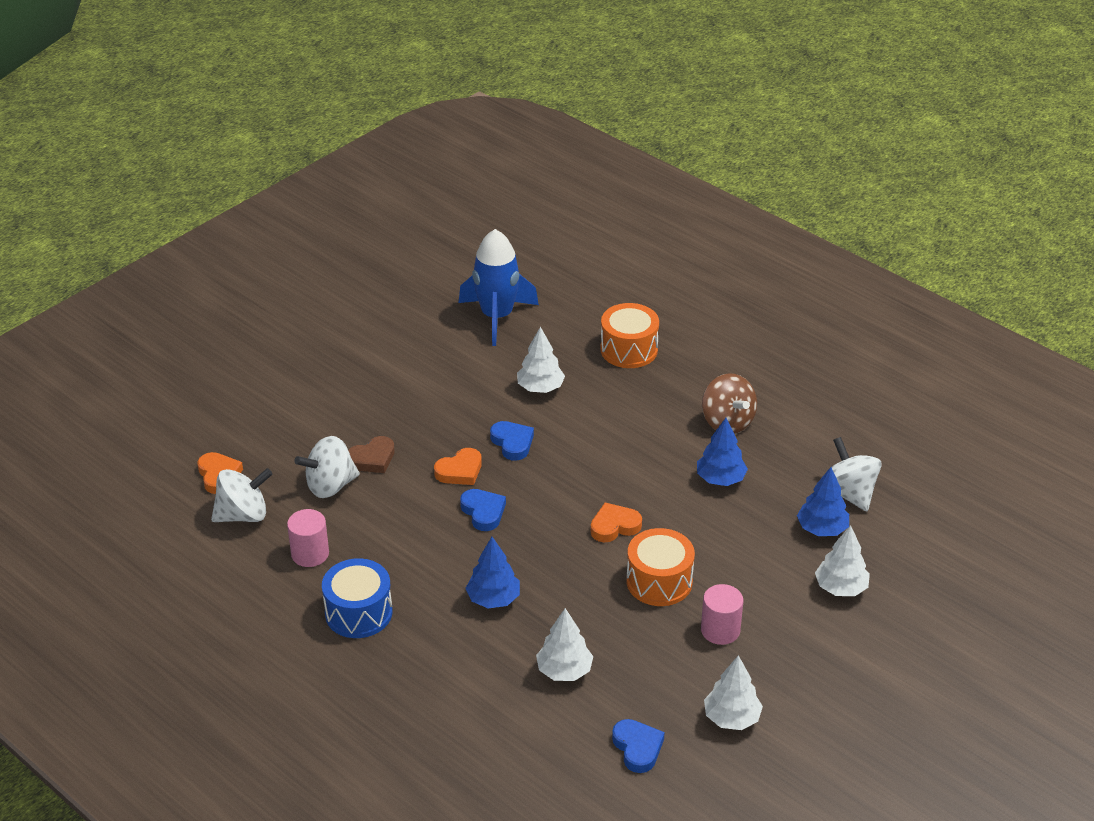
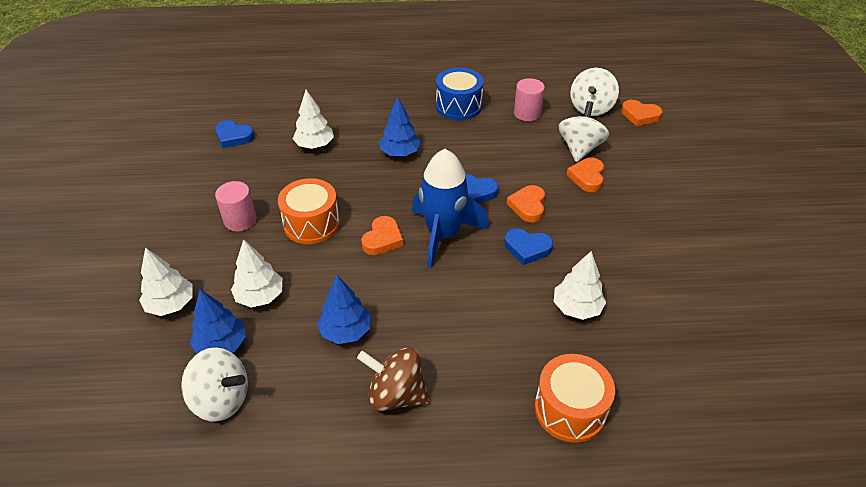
camera: 135 degrees right, 5 degrees up
(372, 459) = (587, 177): brown heart -> orange heart
(497, 317) = (712, 351): blue rocket -> blue rocket (443, 235)
(731, 718) = (190, 179): white tree -> white tree (260, 296)

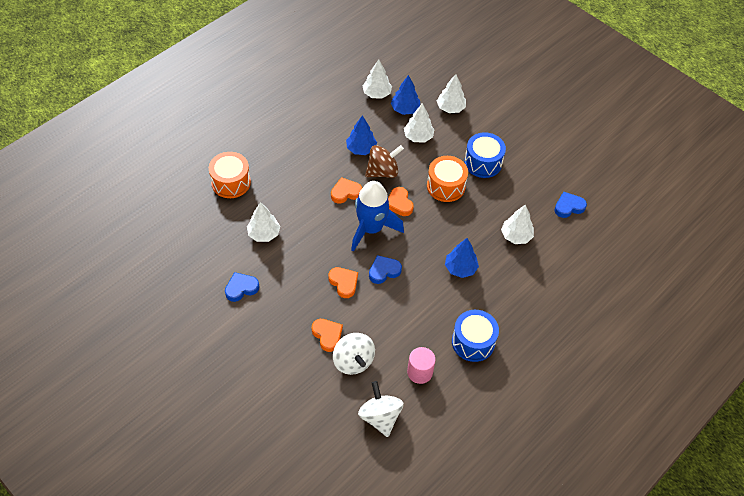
camera: 135 degrees right, 10 degrees up
(221, 399) = (376, 94): white spinning top -> white tree
(240, 220) = (483, 163): pink cylinder -> blue drum
(396, 395) = (310, 140): brown spinning top -> brown spinning top (383, 171)
(527, 248) = (318, 252): blue heart -> blue heart (241, 288)
(640, 115) = (337, 436): orange heart -> orange heart (345, 192)

